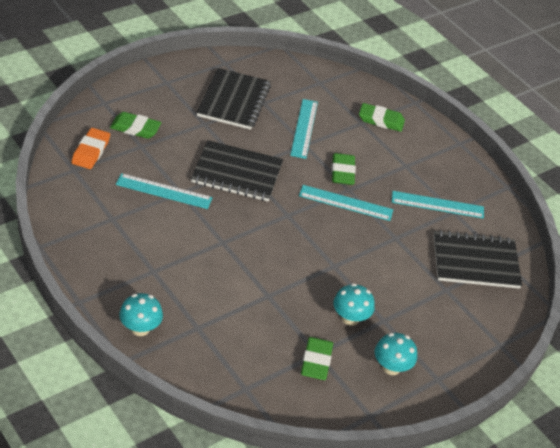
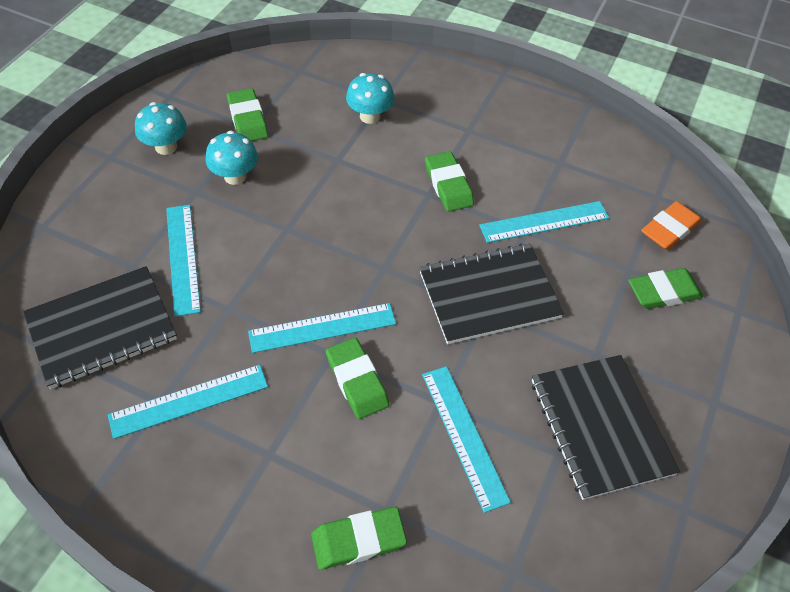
camera: 155 degrees right, 10 degrees up
(91, 151) = (669, 229): orange eraser -> orange eraser turned 60 degrees clockwise
(140, 328) = (431, 76): turquoise mushroom -> turquoise mushroom (370, 116)
(204, 241) = (448, 185): none -> green eraser
(411, 279) = (183, 258): none -> turquoise ruler

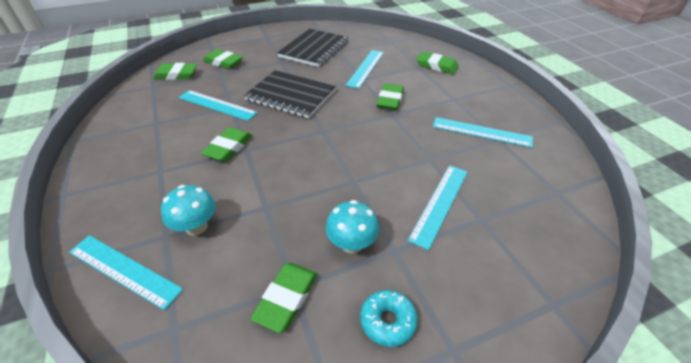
camera: 135 degrees left, 10 degrees down
(102, 328) = (521, 191): black notebook -> none
(166, 147) = (388, 321): turquoise mushroom -> turquoise donut
(322, 328) = (385, 124): turquoise ruler -> turquoise ruler (124, 270)
(669, 229) = (176, 75): orange eraser -> green eraser

